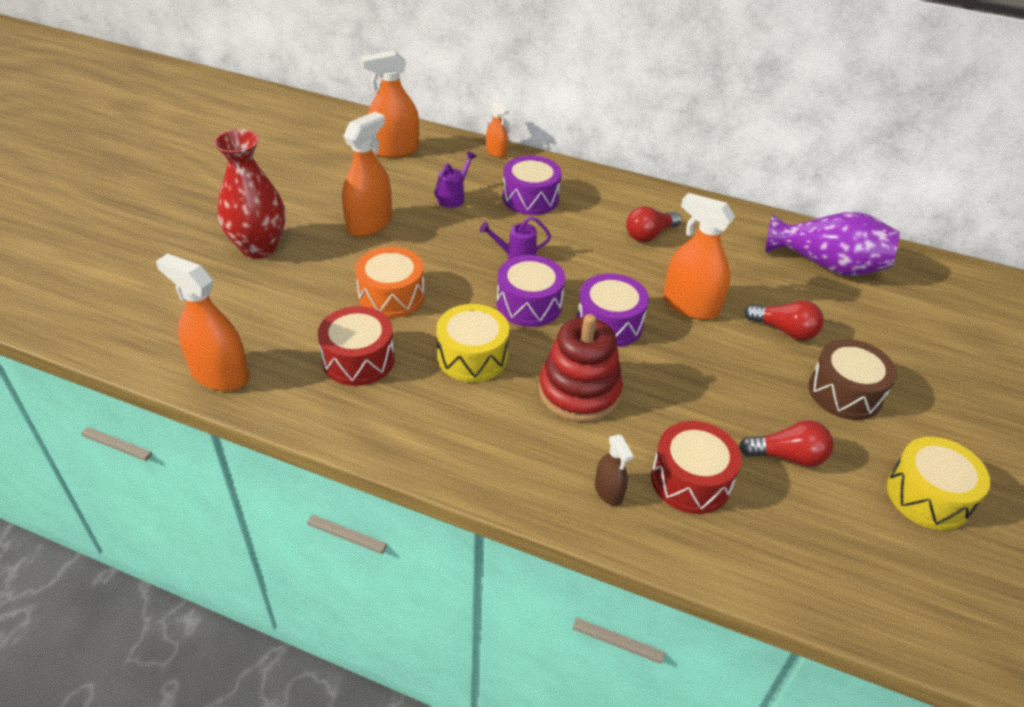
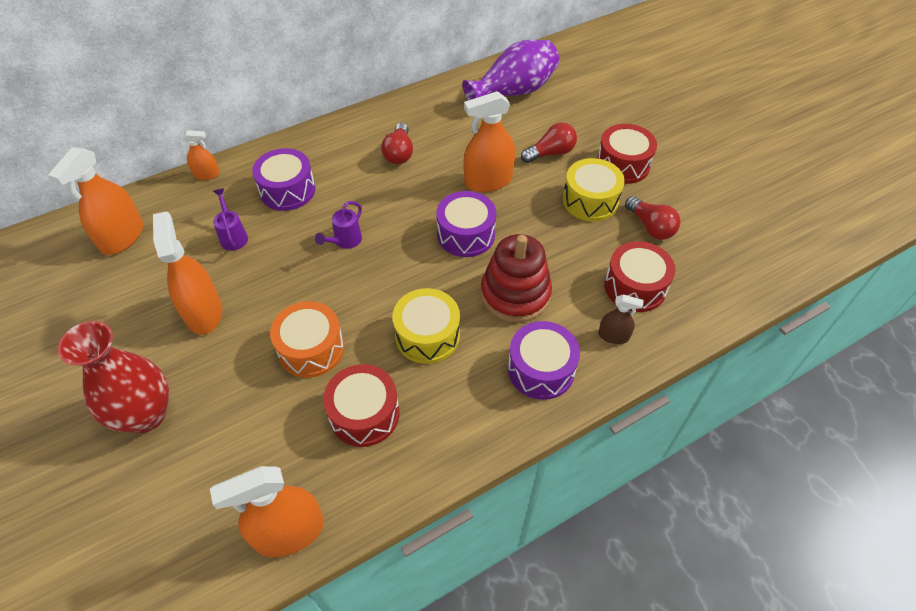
camera: 50 degrees left, 10 degrees up
(529, 304) = (404, 267): purple drum -> purple drum (541, 369)
(787, 456) = (650, 227): red light bulb -> red light bulb turned 105 degrees clockwise
(845, 392) = (623, 165): brown drum -> red drum
(928, 496) = (721, 188): yellow drum -> yellow drum (590, 200)

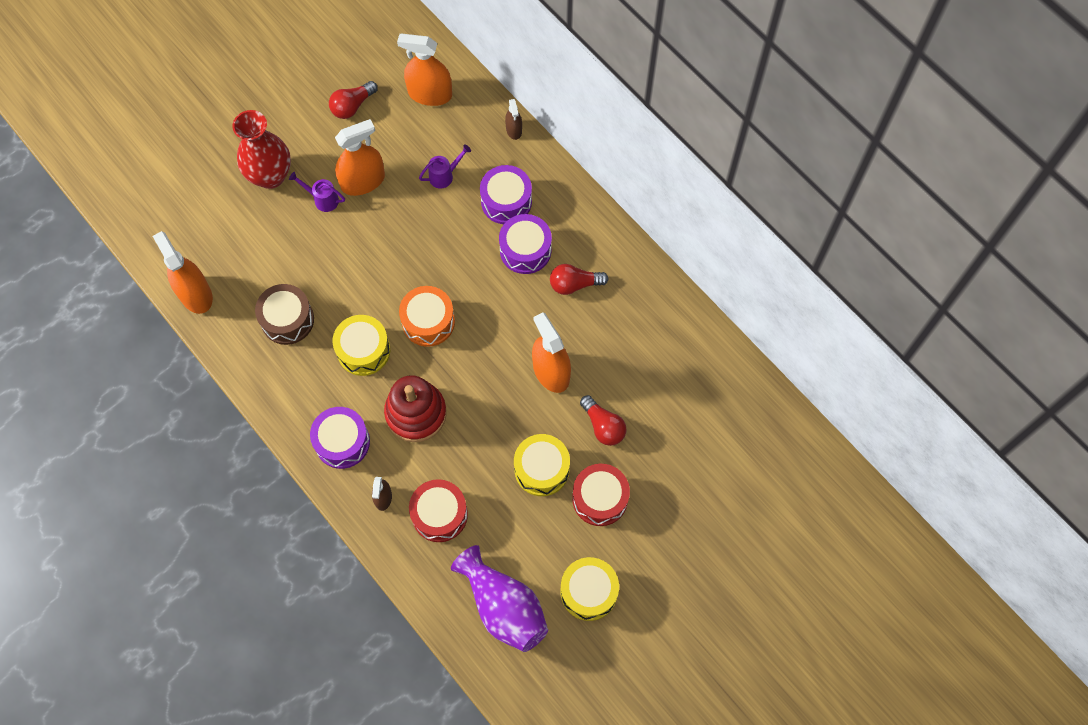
camera: 80 degrees right, 15 degrees up
(206, 174) = (514, 130): orange spray bottle -> brown spray bottle
(311, 349) = (339, 268): orange drum -> orange drum (428, 322)
(345, 241) = (454, 264): purple watering can -> purple watering can (323, 199)
(364, 414) = (287, 320): red drum -> brown drum
(466, 234) = (478, 362): purple drum -> purple drum (525, 250)
(513, 91) = (695, 378): purple vase -> purple vase (503, 607)
(650, 227) = (516, 527): red light bulb -> red light bulb (352, 106)
(714, 184) = (588, 592): none -> yellow drum

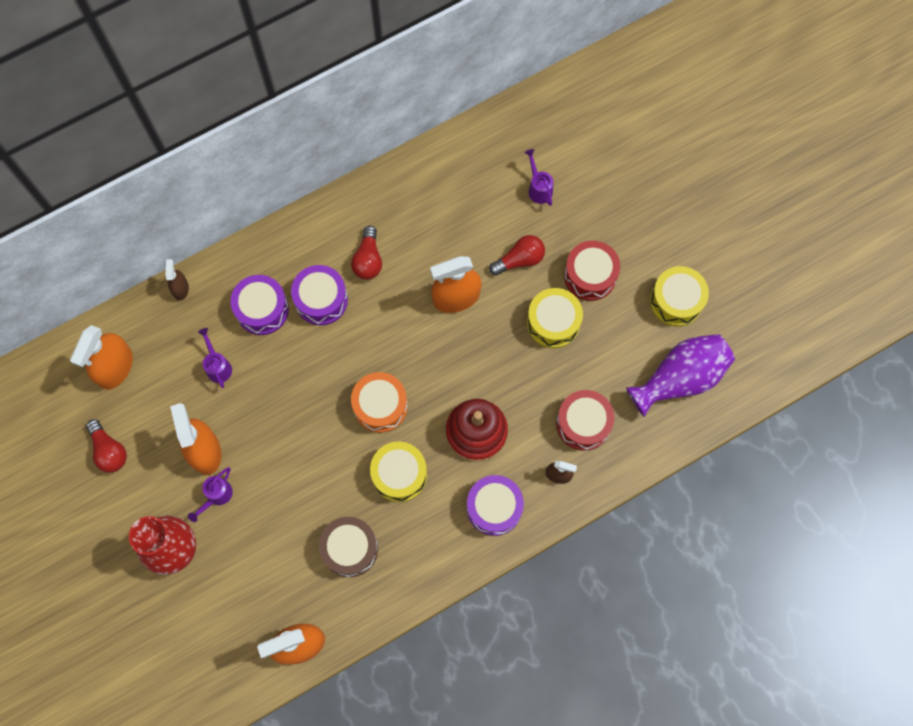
camera: 80 degrees left, 5 degrees up
(514, 130) = (180, 289): brown spray bottle -> brown spray bottle turned 90 degrees counterclockwise
(686, 433) = (538, 188): none -> purple watering can

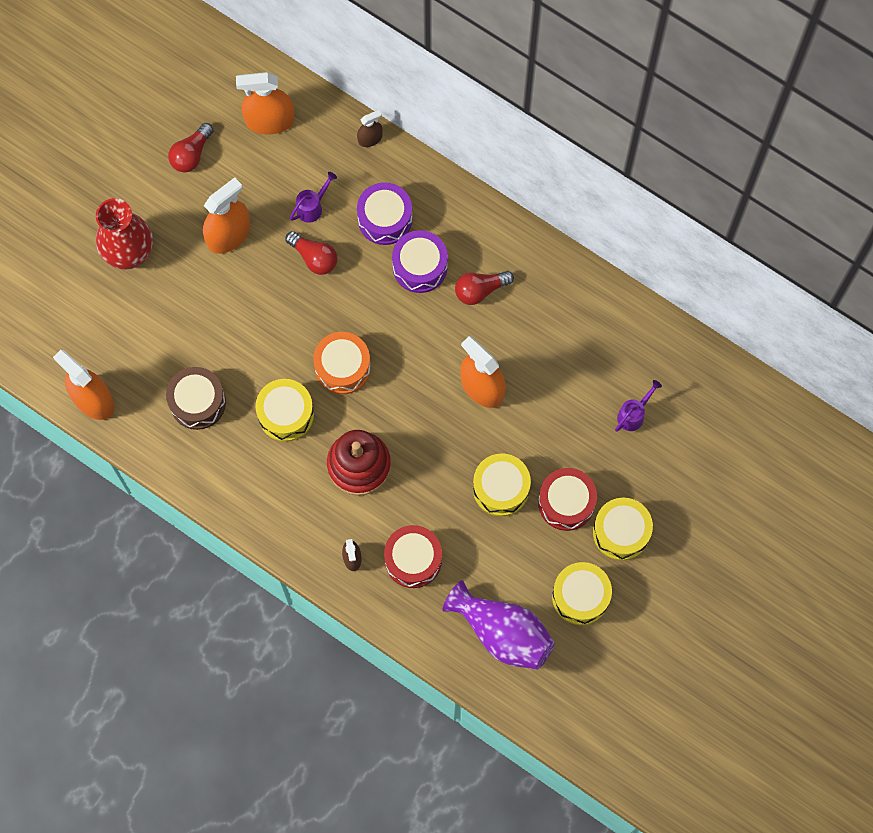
camera: 65 degrees right, 0 degrees up
(217, 496) = (193, 265): purple watering can -> none
(494, 508) = (294, 513): purple drum -> none
(519, 260) = (549, 429): red light bulb -> red light bulb (314, 257)
(635, 244) = (621, 532): none -> yellow drum

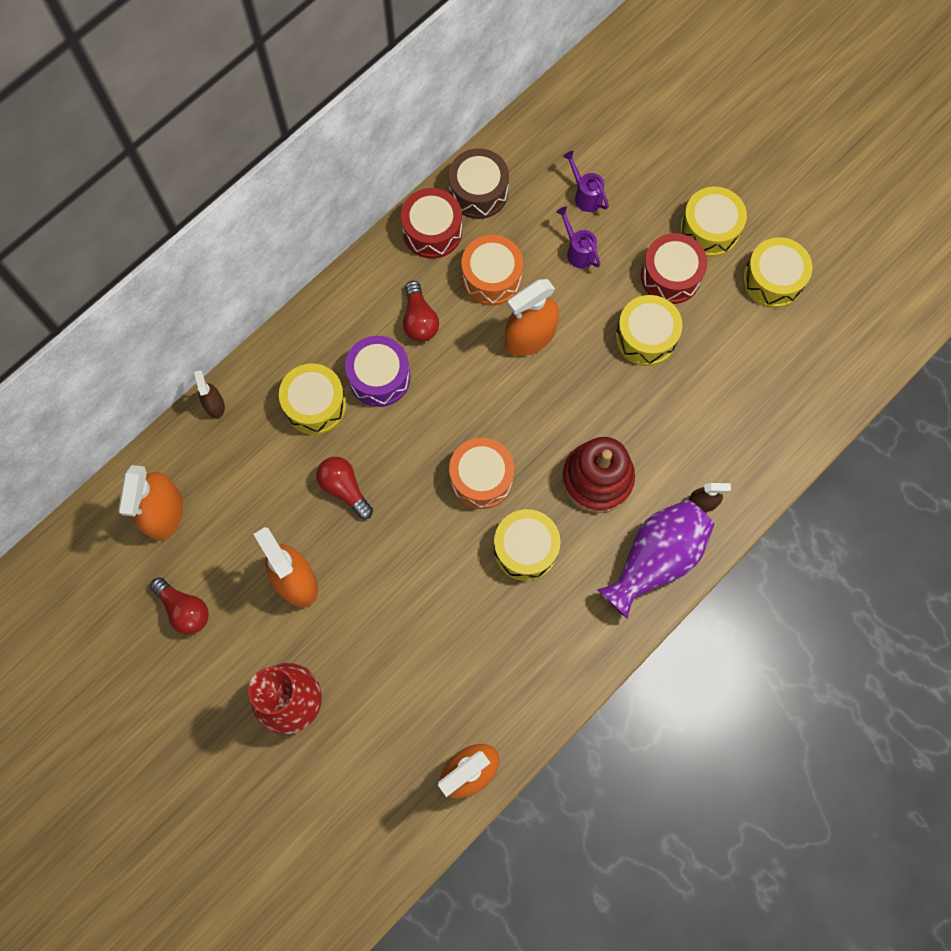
camera: 80 degrees left, 0 degrees up
(197, 402) = (494, 647): brown drum -> brown drum (478, 192)
(312, 207) = (283, 481): purple watering can -> purple watering can (578, 251)
(314, 257) = (344, 489): red light bulb -> red light bulb turned 90 degrees counterclockwise
(385, 219) = (315, 405): purple drum -> yellow drum
(413, 560) = (712, 439): red drum -> red drum (432, 231)
(502, 633) = (802, 362): purple vase -> purple vase (655, 559)
(533, 345) = (491, 277): none -> orange drum

